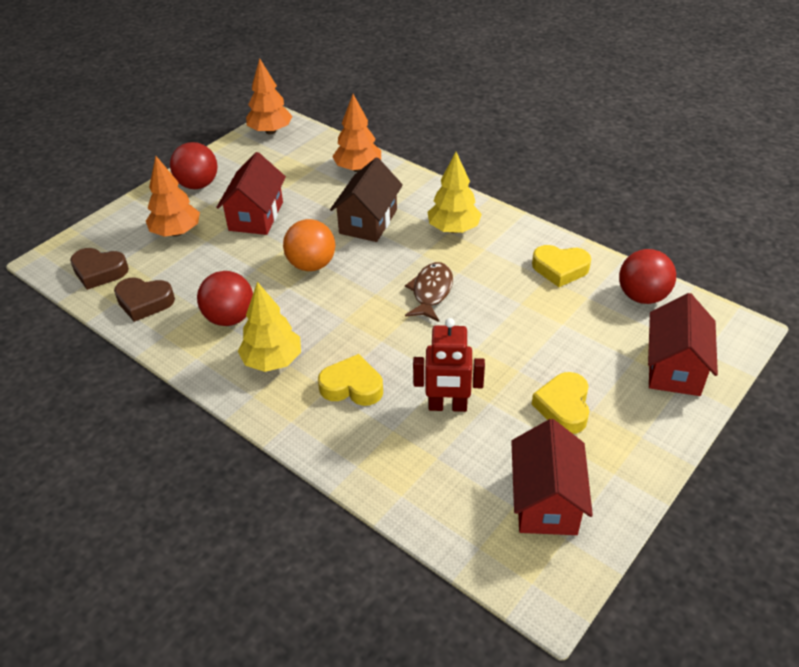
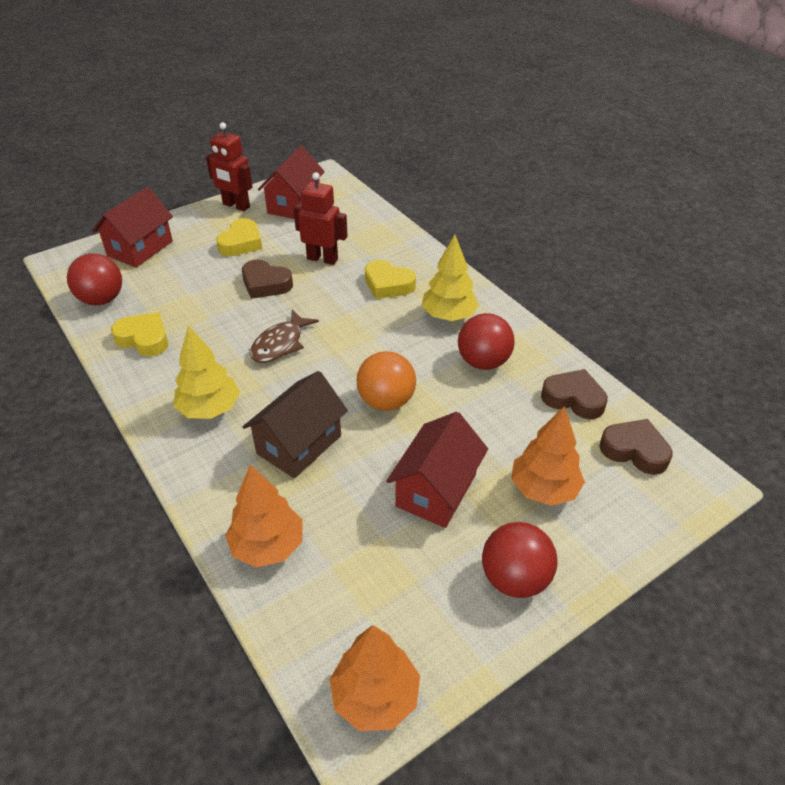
camera: 165 degrees left, 0 degrees up
(491, 354) = (265, 284): none -> brown heart
(626, 475) = (236, 206): none -> red robot

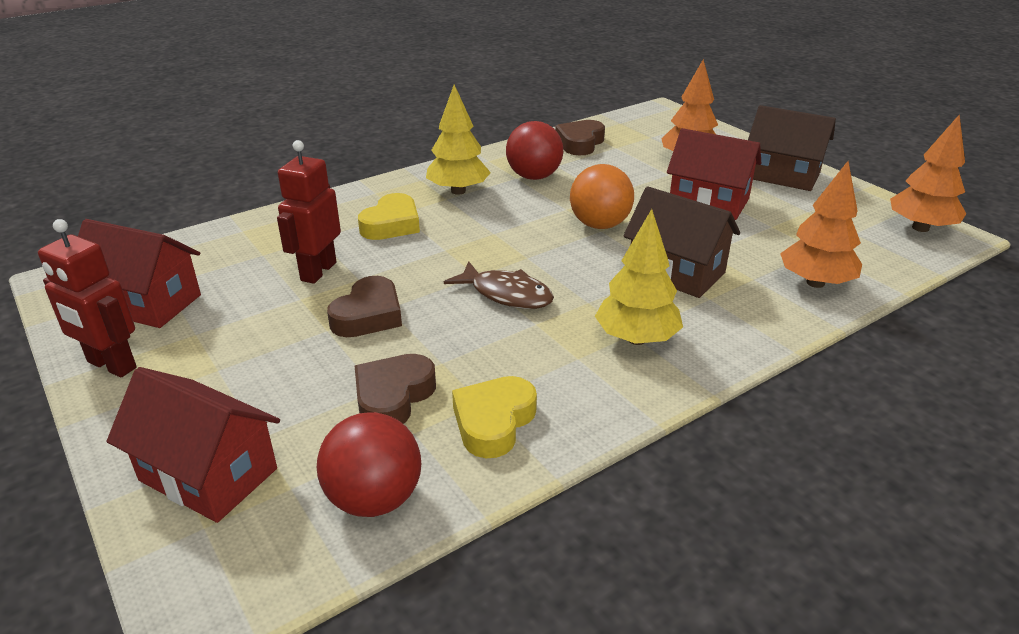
camera: 90 degrees left, 10 degrees down
(236, 206) = (111, 365): red robot -> red robot turned 90 degrees clockwise
(241, 243) = (243, 348): yellow heart -> none
(514, 578) = (782, 175): red ball -> brown house
(634, 450) = (635, 127): brown heart -> brown heart (393, 397)

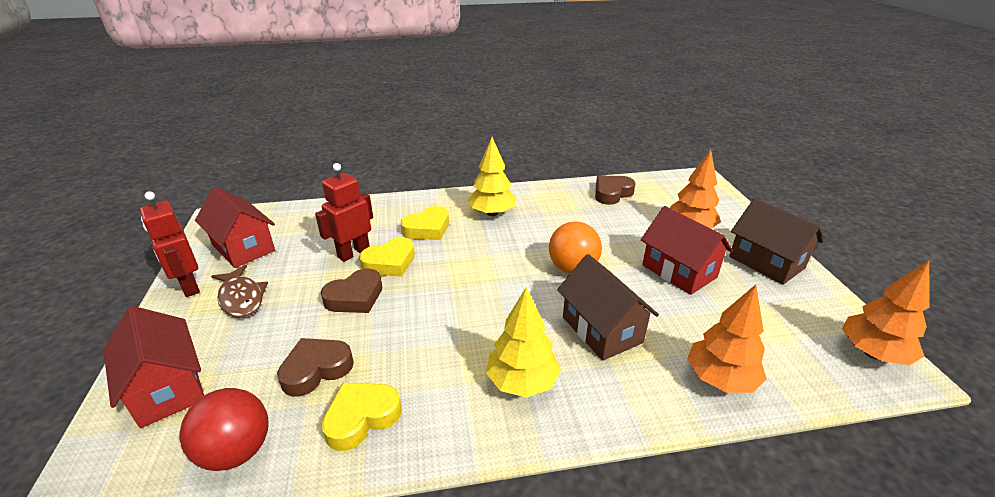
camera: 25 degrees right, 0 degrees up
(378, 270) = (390, 263): none -> yellow heart
(506, 294) = (457, 309): brown fish -> brown fish (241, 298)
(534, 177) = (555, 214): red ball -> none

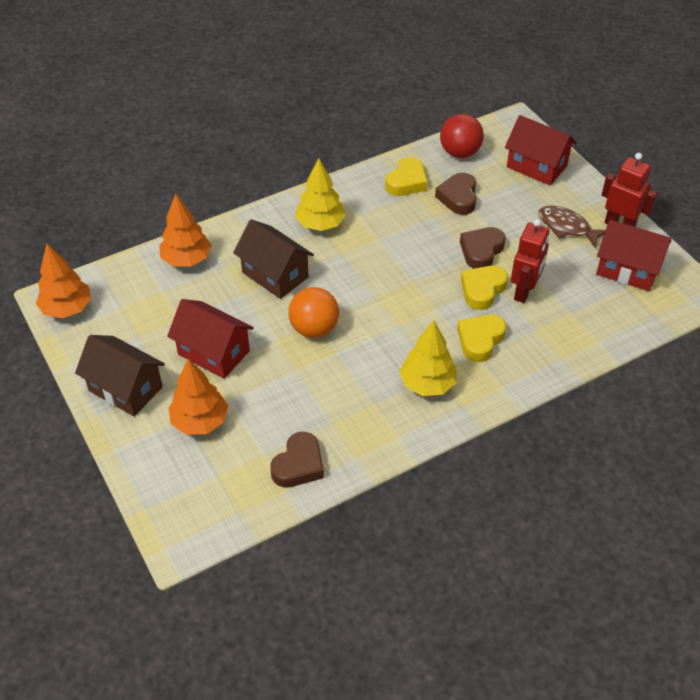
camera: 160 degrees right, 15 degrees up
(316, 370) = (458, 197): brown heart -> brown heart turned 150 degrees clockwise

